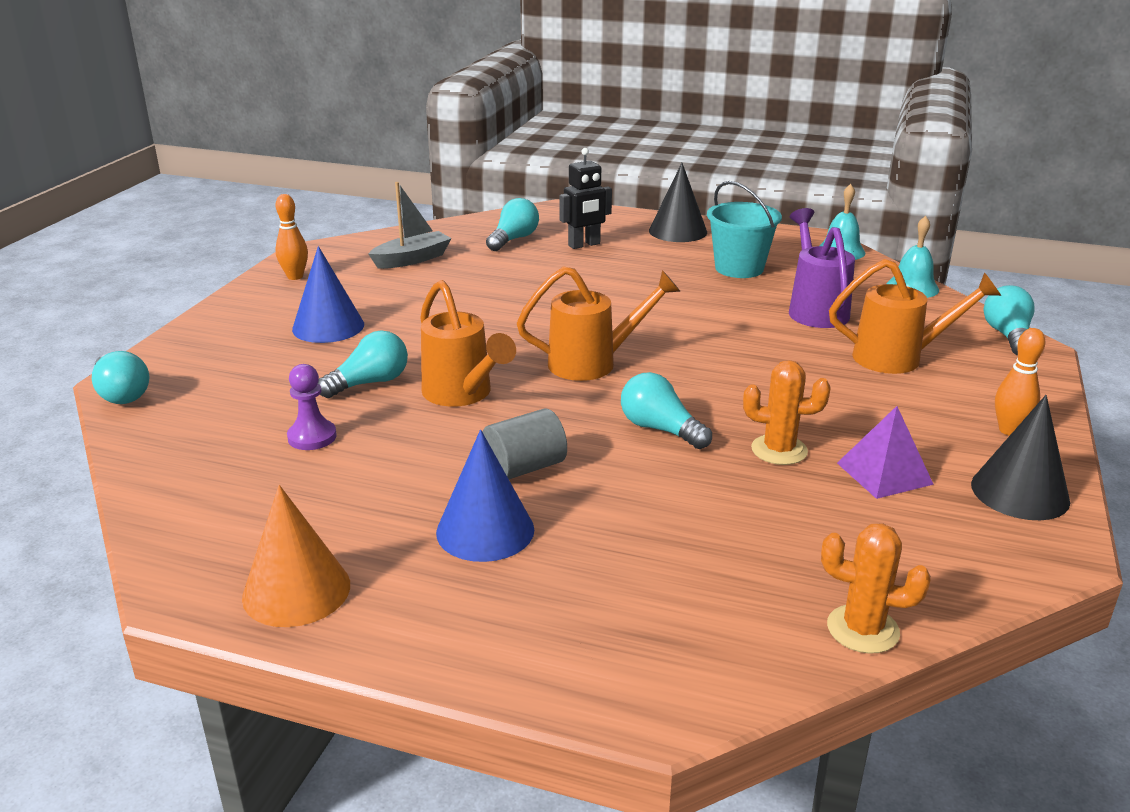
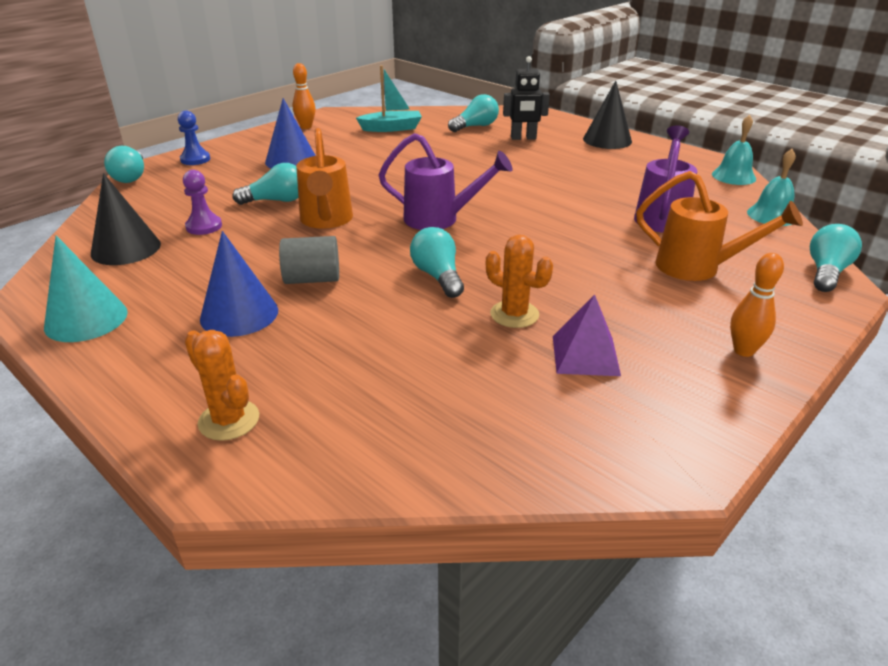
camera: 25 degrees right, 5 degrees up
(189, 350) = (195, 159): none -> blue pawn
(296, 590) = (86, 319): orange cone -> turquoise cone
(412, 259) = (391, 128): grey boat -> turquoise boat
(593, 363) = (440, 219): orange watering can -> purple watering can
(739, 268) = (629, 174): turquoise bucket -> none
(862, 629) = (430, 474): orange cactus -> orange cactus (229, 420)
(1020, 492) = (698, 405): black cone -> black cone (126, 248)

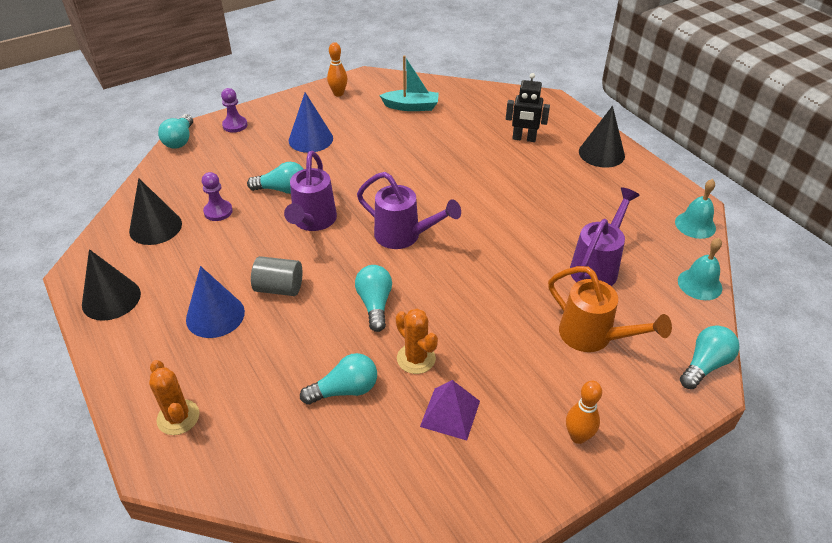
camera: 15 degrees right, 10 degrees up
(86, 319) = (111, 299): turquoise cone -> black cone
(195, 159) = (235, 125): blue pawn -> purple pawn
(326, 221) = (312, 222): orange watering can -> purple watering can
(475, 126) = (487, 115): turquoise light bulb -> turquoise light bulb (345, 390)

